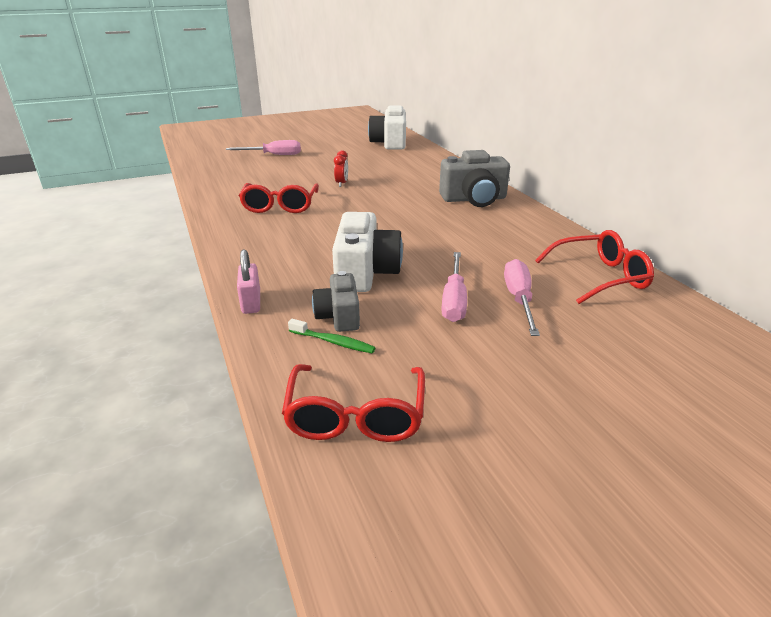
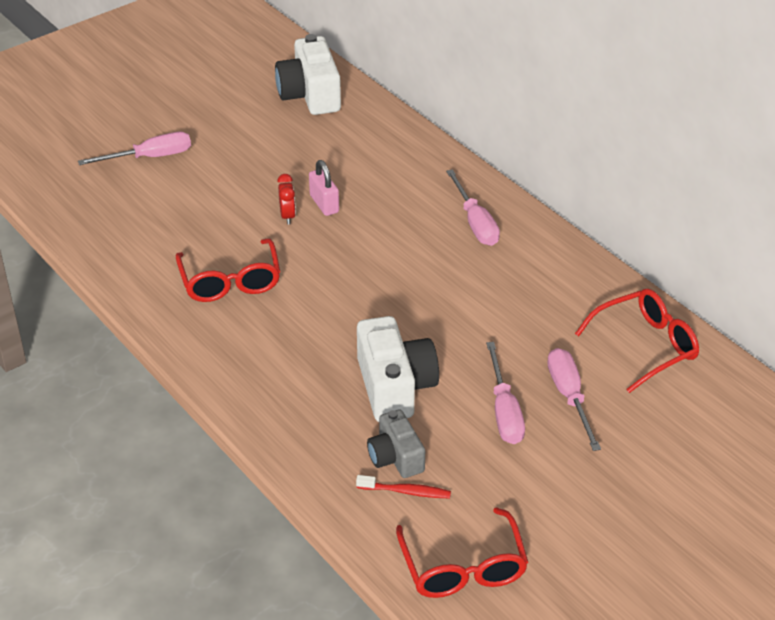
camera: 15 degrees left, 10 degrees up
(251, 302) = (294, 456): pink padlock -> pink padlock (324, 204)
(333, 342) = (406, 491): green toothbrush -> red toothbrush
(474, 199) = (475, 223): grey camera -> pink screwdriver

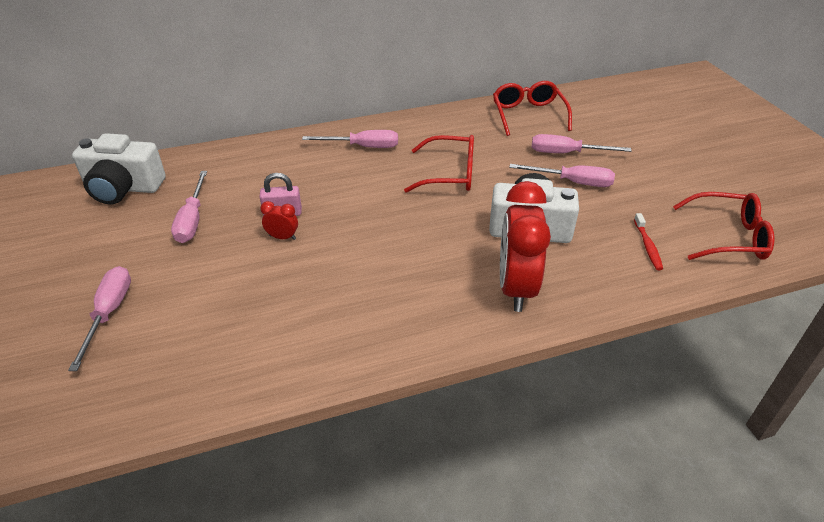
camera: 70 degrees left, 0 degrees up
(230, 282) = (350, 292): red glasses -> red glasses (450, 174)
(285, 153) = (192, 220): none -> pink screwdriver
(286, 392) = (516, 288): none -> red clock
(396, 457) = (609, 243): grey camera -> none
(406, 491) = (647, 246): red toothbrush -> red toothbrush turned 150 degrees clockwise

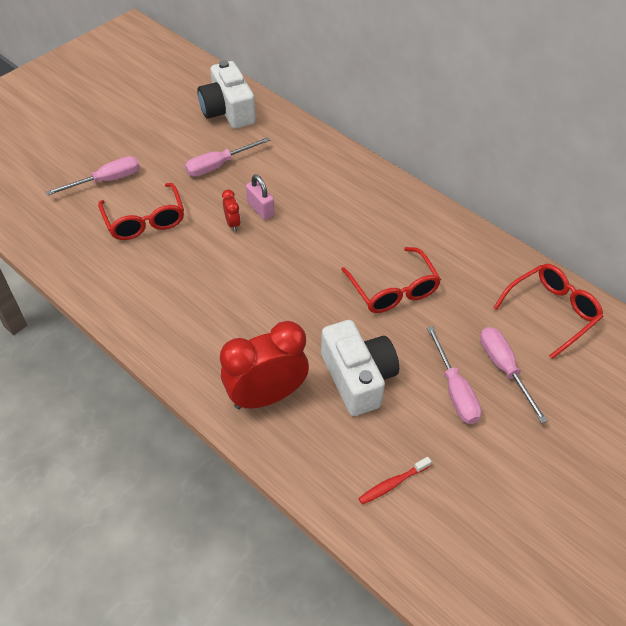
camera: 60 degrees right, 10 degrees up
(363, 147) = (387, 213): pink screwdriver -> none
(728, 237) = (460, 557): red glasses -> red glasses (145, 221)

